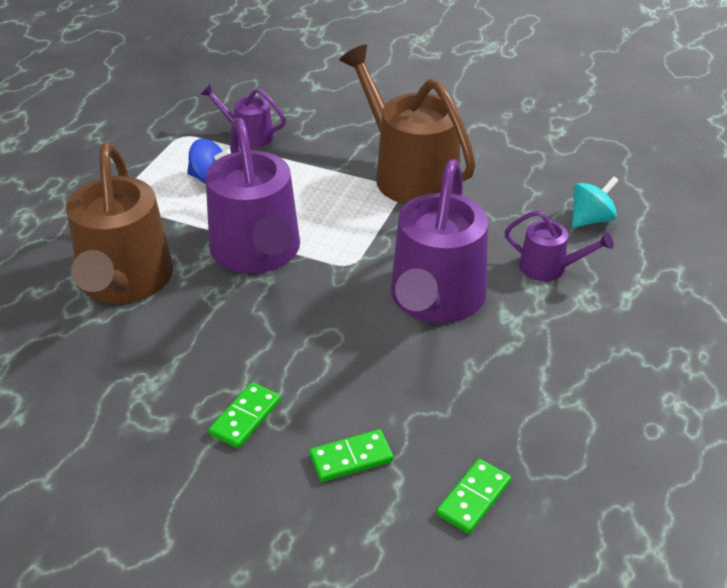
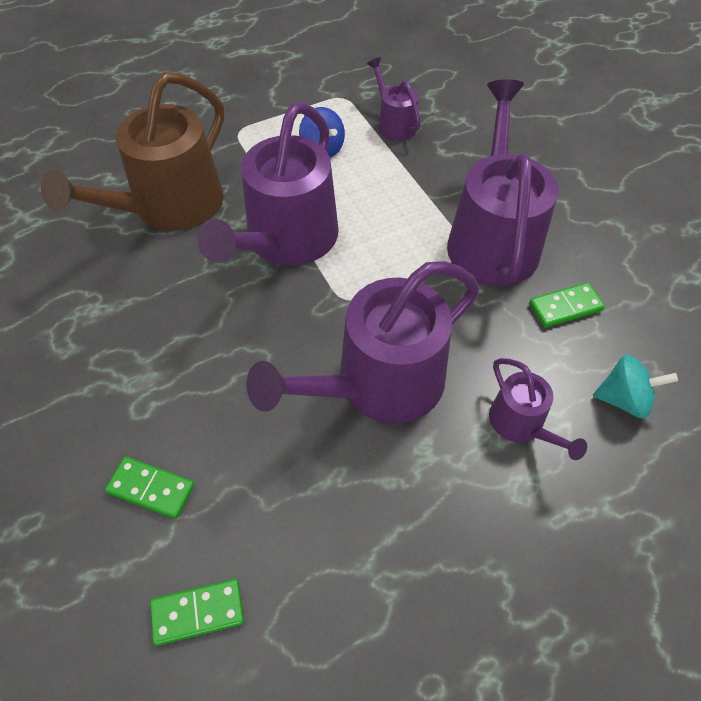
camera: 40 degrees right, 15 degrees up
(245, 417) = (121, 388): green domino -> green domino (565, 307)
(409, 174) = (492, 239): brown watering can -> purple watering can

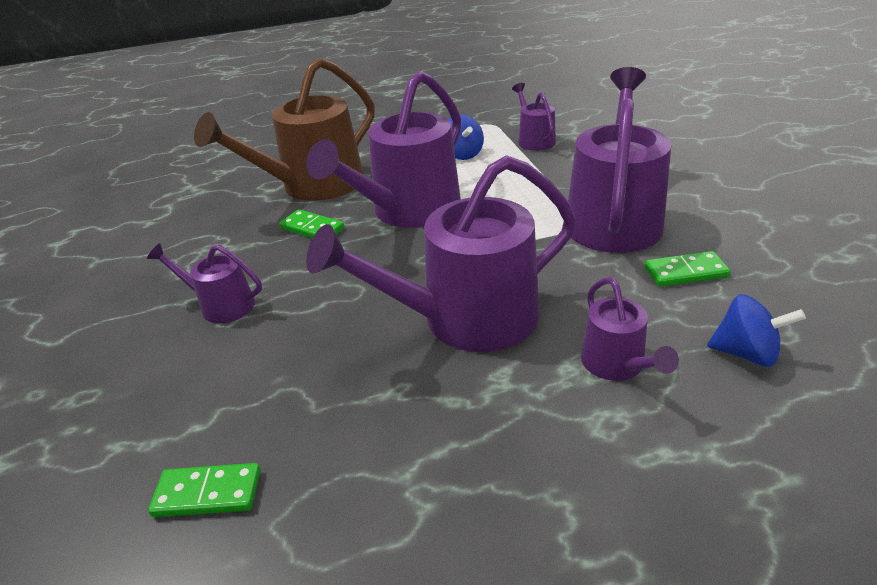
camera: 15 degrees right, 20 degrees down
(128, 391) = (221, 305): none -> purple watering can
(151, 489) = (209, 381): green domino -> green domino (312, 228)
(624, 399) = (746, 353): turquoise spinning top -> blue spinning top

